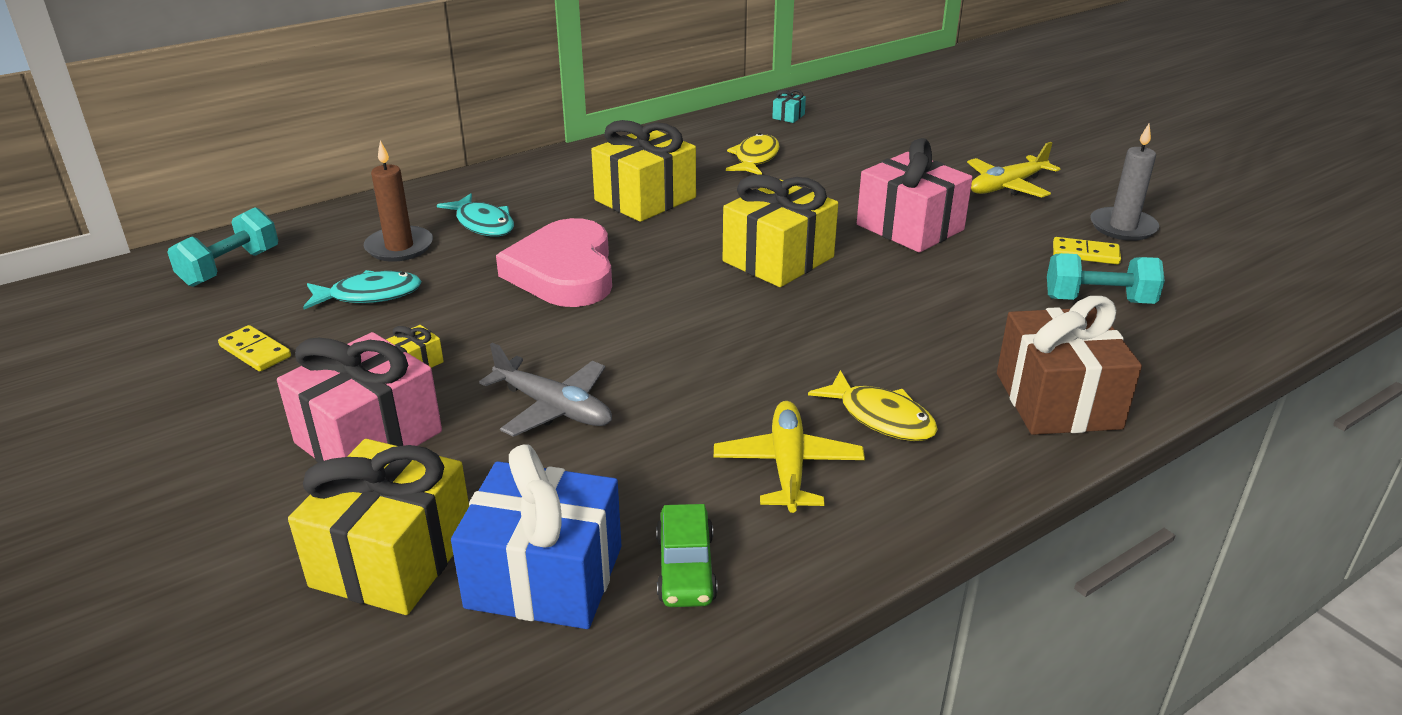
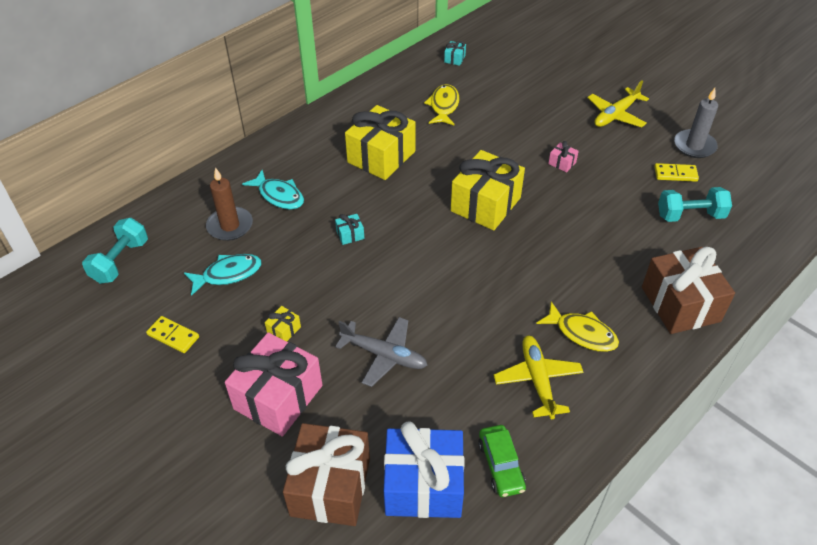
camera: 10 degrees left, 15 degrees up
(392, 557) = (330, 486): yellow gift -> brown gift
(564, 272) = (350, 235): pink heart -> turquoise gift
(909, 227) = (562, 163): pink gift -> pink gift, size x0.40

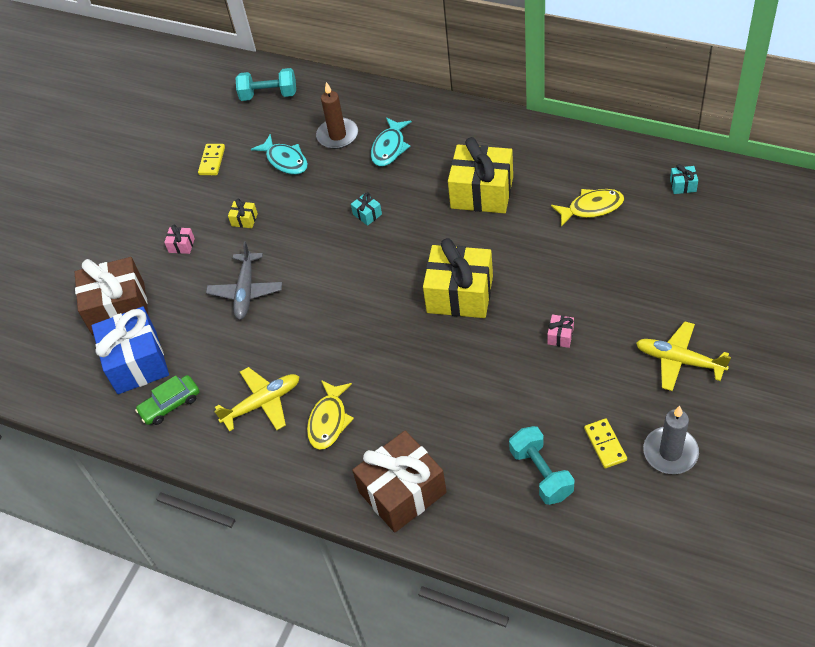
camera: 75 degrees right, 5 degrees up
(278, 397) = (181, 245): pink gift -> pink gift, size x0.40

